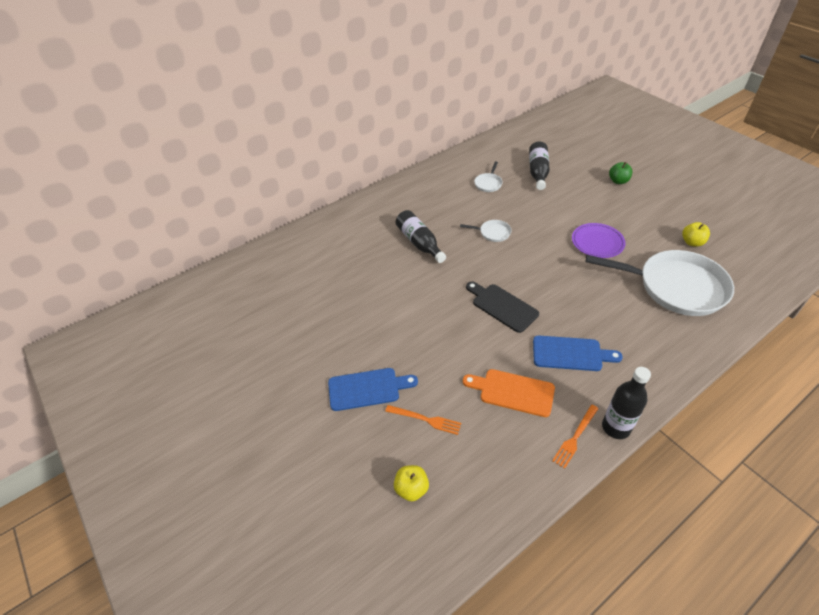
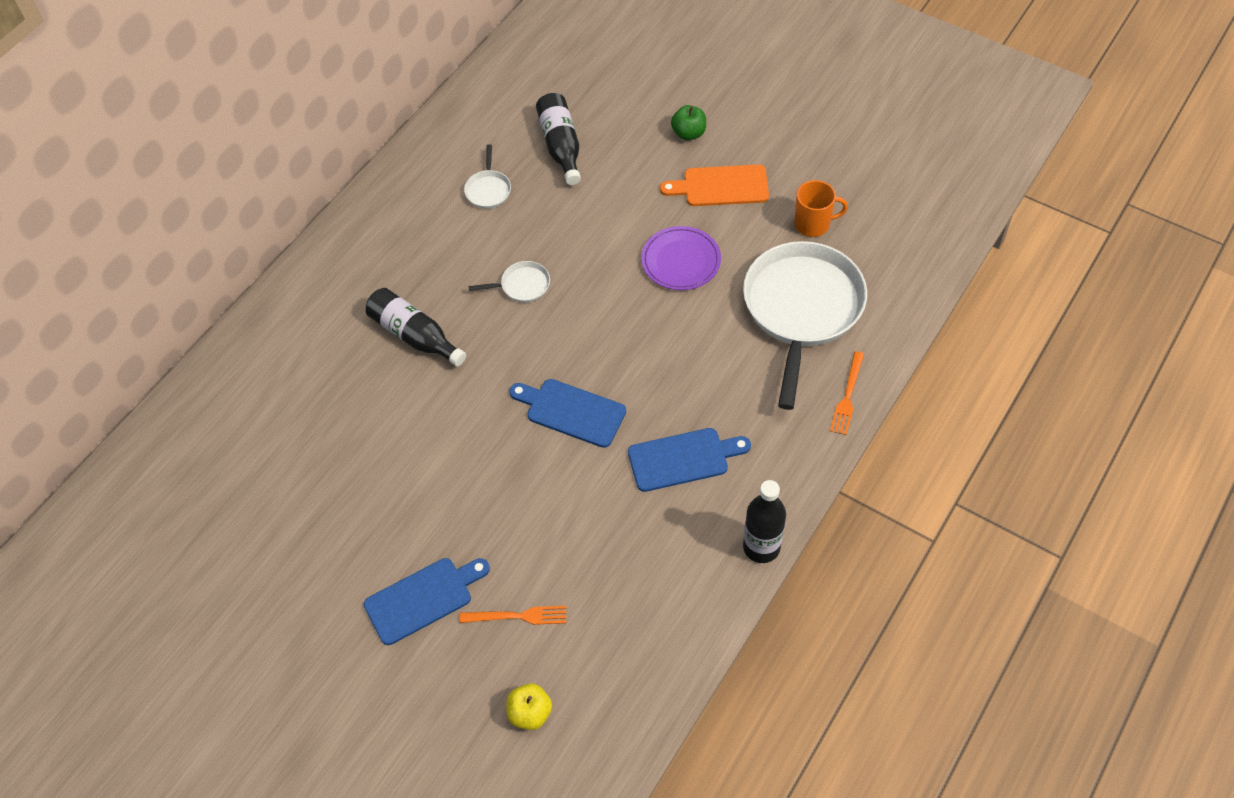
camera: 20 degrees left, 10 degrees up
(502, 306) = (571, 411): black cutting board -> blue cutting board
(513, 392) = (621, 539): orange cutting board -> orange cutting board (721, 186)
(575, 437) = (714, 577): orange fork -> orange fork (847, 396)
(675, 287) = (802, 309): white pan -> white pan turned 75 degrees counterclockwise
(692, 242) = (813, 224): yellow apple -> orange mug

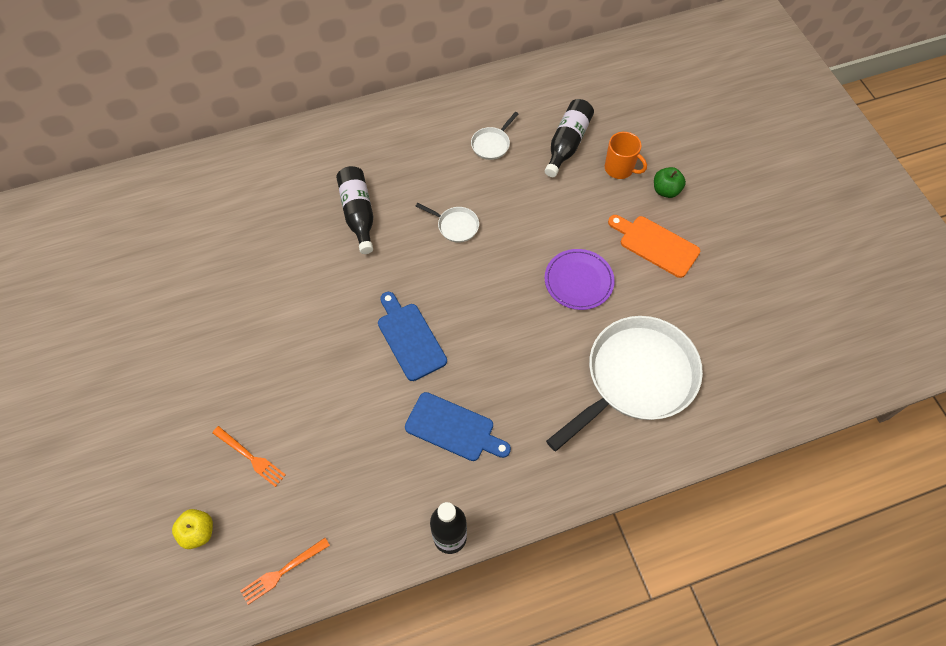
camera: 35 degrees right, 5 degrees up
(423, 598) = (206, 398): blue cutting board -> none
(813, 224) = (701, 318): orange mug -> orange mug (619, 169)
(847, 396) = (612, 470): orange fork -> orange fork (282, 571)

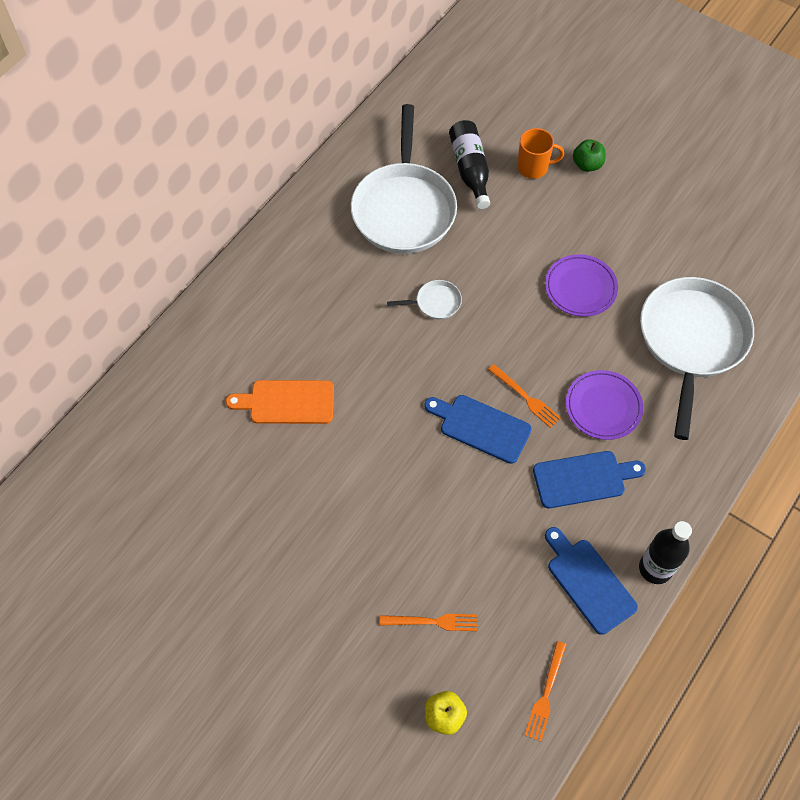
camera: 35 degrees left, 0 degrees up
(358, 214) = (337, 345): black bottle -> none
(388, 510) = (588, 582): none -> blue cutting board
(462, 337) = (525, 397): none -> orange fork
(492, 144) = (404, 208): white pan -> white pan, size x2.46
(517, 383) = (603, 406): none -> purple plate
(655, 245) = (617, 217): orange cutting board -> orange cutting board (287, 402)

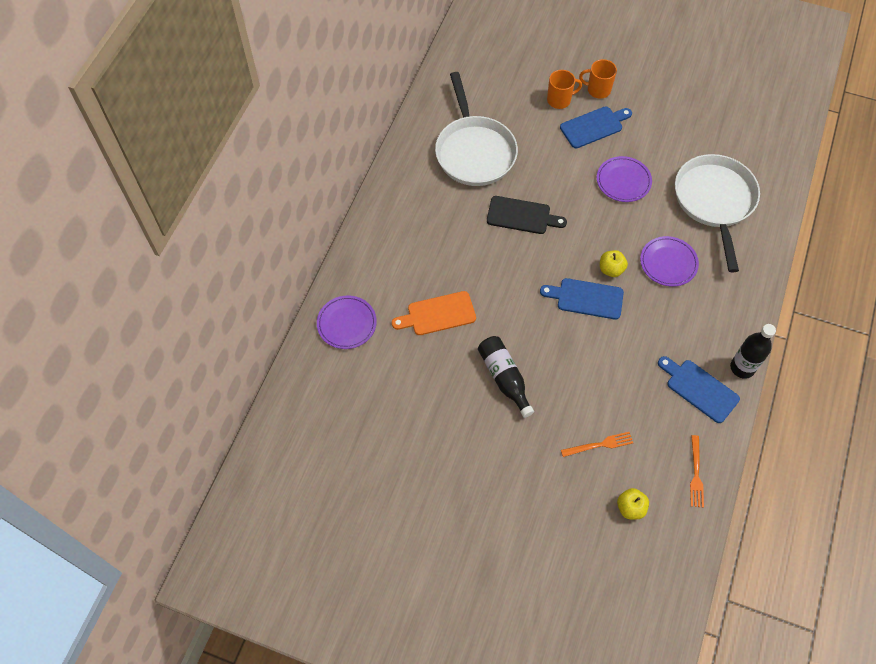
camera: 15 degrees left, 0 degrees up
(172, 387) = (347, 323): none -> purple plate
(435, 303) = (522, 216): white pan -> black cutting board
(470, 170) = (513, 112): black bottle -> black bottle (504, 378)
(525, 397) = (611, 269): orange fork -> yellow apple
(583, 479) = (671, 317): blue cutting board -> blue cutting board (594, 126)
(587, 165) = (598, 90): green apple -> orange mug

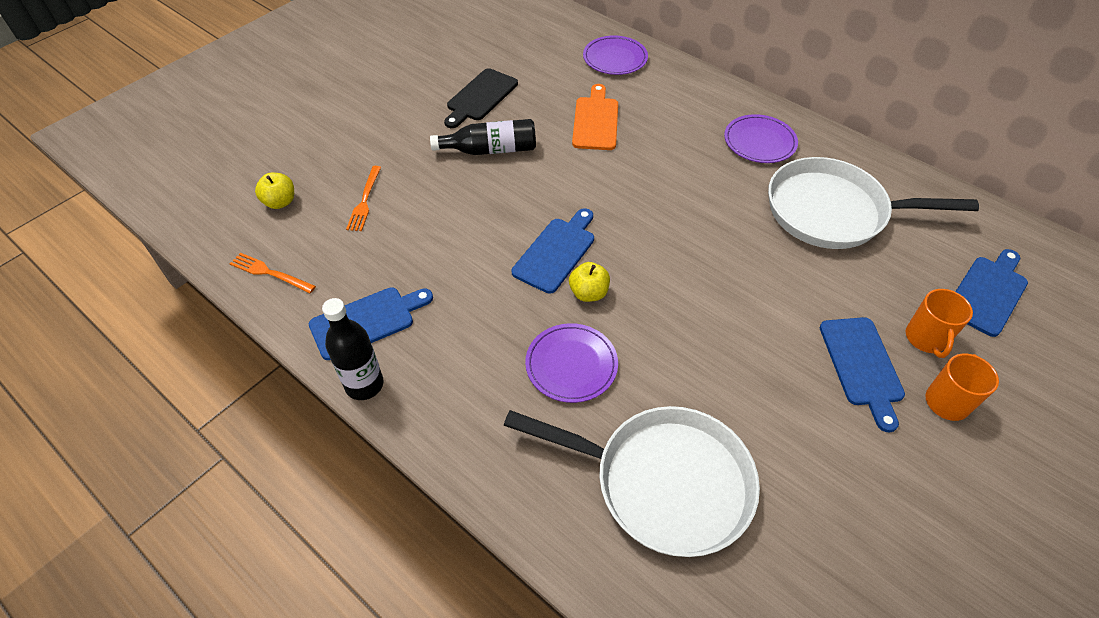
camera: 110 degrees right, 10 degrees down
(509, 73) = (988, 293): none -> blue cutting board
(522, 216) = (709, 228): black cutting board -> black cutting board (480, 97)
(623, 181) = (740, 365): purple plate -> purple plate (759, 142)

